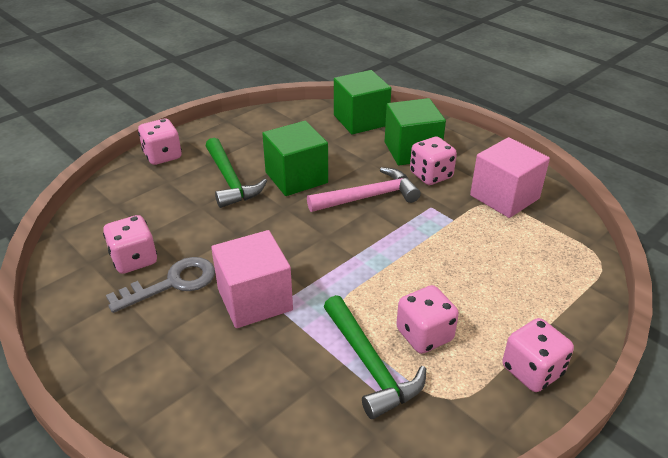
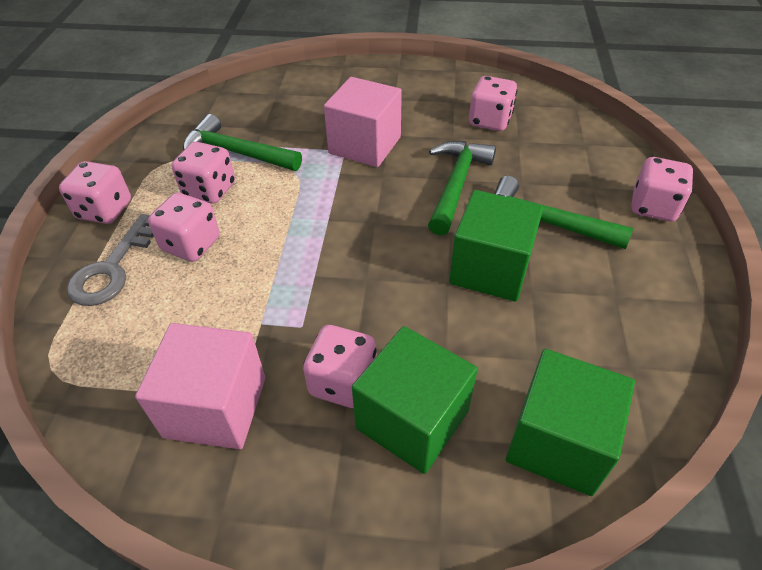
camera: 140 degrees right, 10 degrees up
(172, 283) = (437, 123): grey key -> grey key (112, 268)
(240, 228) = (456, 185): none -> green hammer
(368, 197) = (384, 293): pink hammer -> none
(469, 292) = (191, 244): none -> pink dice

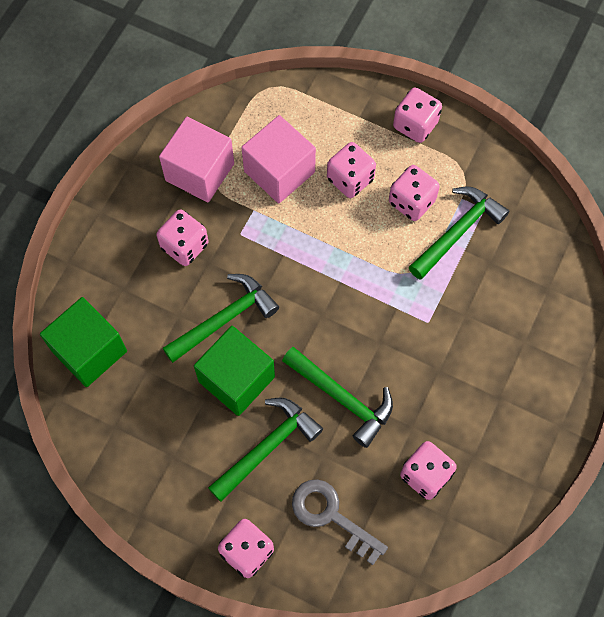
camera: 110 degrees right, 20 degrees up
(112, 268) = (345, 125): grey key -> grey key (331, 516)
(365, 145) = (429, 342): pink cube -> pink cube (279, 172)
(412, 419) = (141, 276): green cube -> none
(425, 303) = (224, 319): none -> green hammer

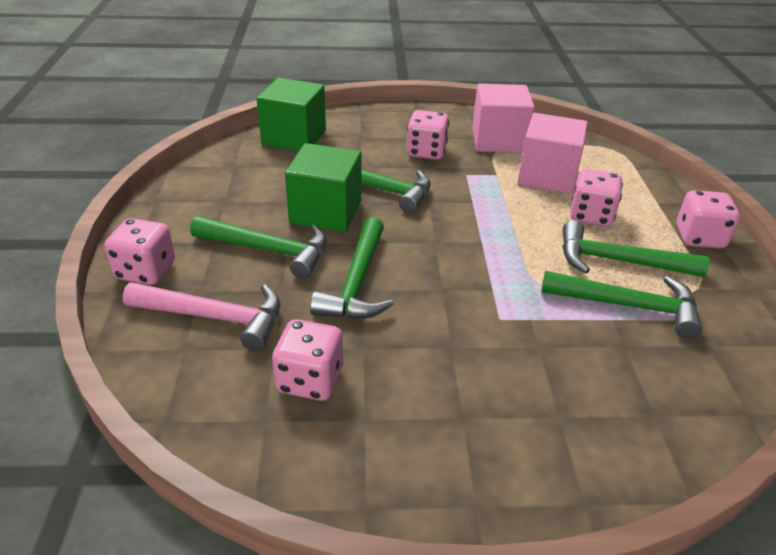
camera: 60 degrees right, 30 degrees down
(331, 516) = (214, 317): grey key -> pink hammer
(411, 202) = (618, 261): pink dice -> green hammer

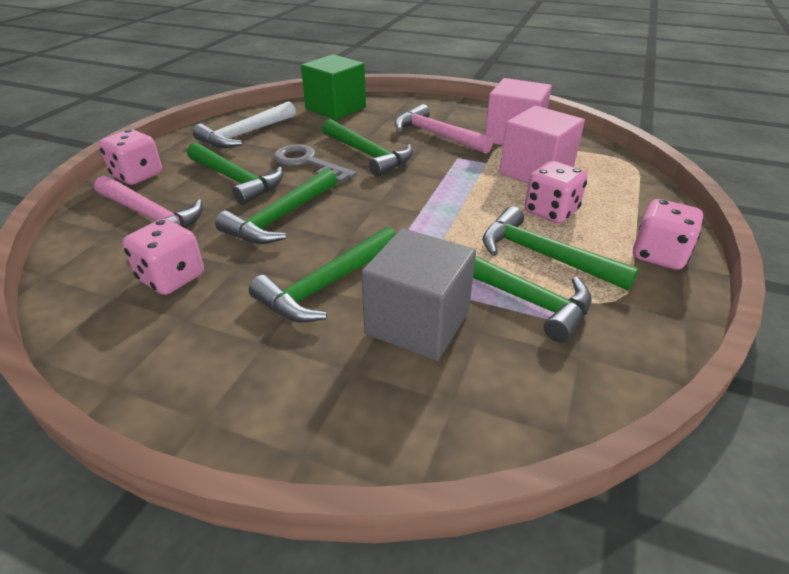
camera: 25 degrees right, 0 degrees up
(223, 190) = (245, 134): none -> white hammer
(326, 212) = (308, 163): green cube -> grey key
(426, 152) = (437, 135): pink dice -> pink hammer
(466, 342) = (327, 285): none -> green hammer
(573, 355) = (417, 323): none -> grey cube

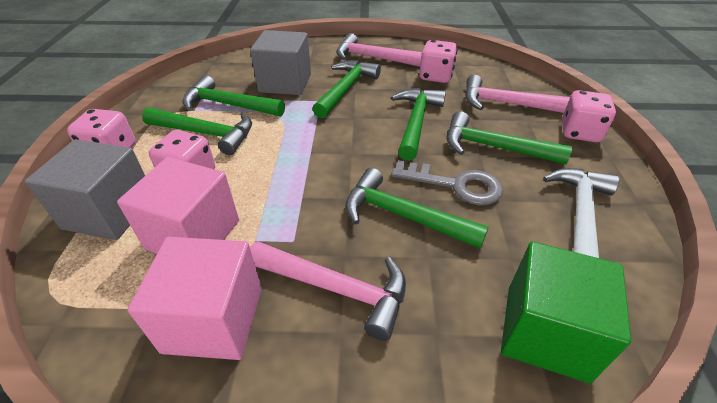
camera: 160 degrees right, 5 degrees up
(221, 352) = (372, 58): none -> pink hammer
(618, 198) = (110, 212): none -> grey cube

